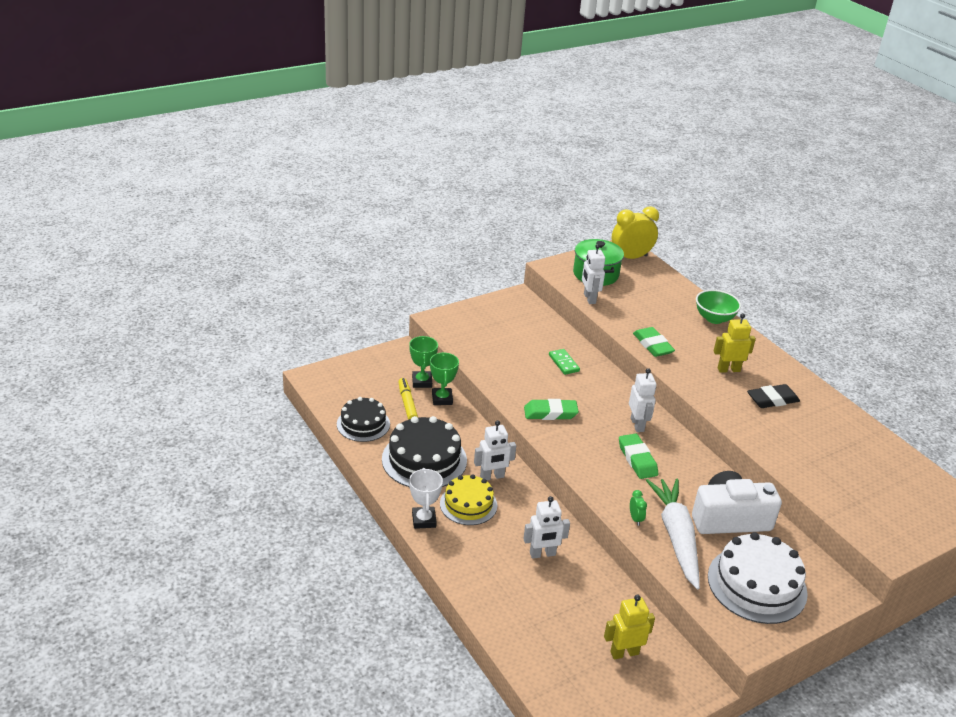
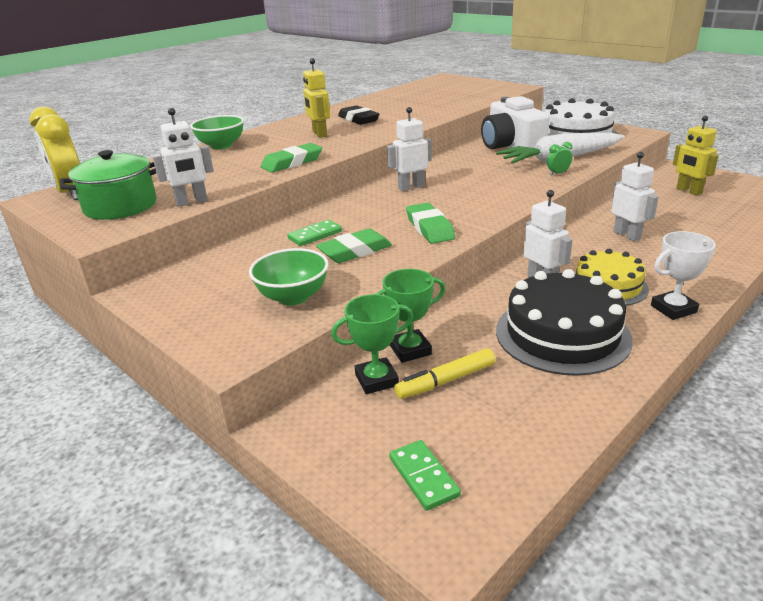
camera: 100 degrees left, 5 degrees down
(347, 380) = (423, 477): none -> green domino
(363, 424) = (537, 415): black cake -> none
(482, 343) = (293, 297): none -> green bowl
(637, 459) = (469, 181): green eraser -> green eraser (355, 251)

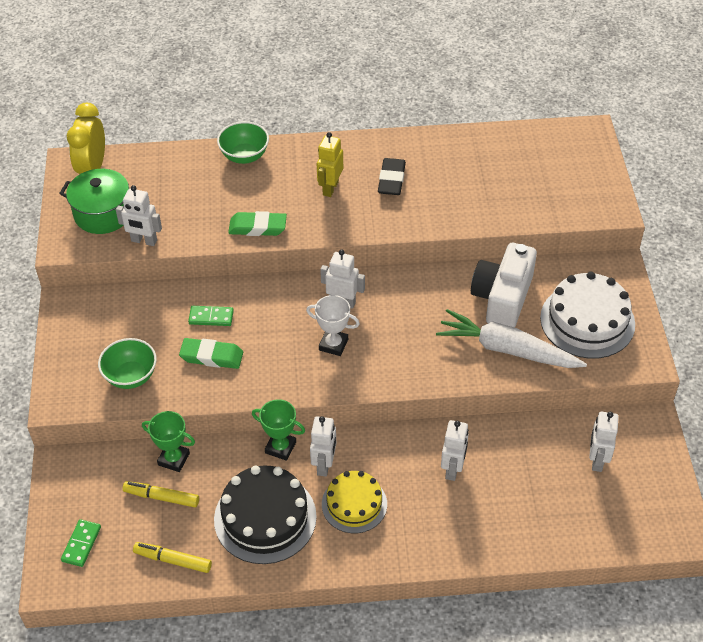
camera: 40 degrees right, 20 degrees up
(376, 380) = (132, 467): green trophy -> green trophy (280, 447)
(430, 228) = (285, 367): green eraser -> none
(543, 417) = (173, 560): none -> yellow marker
(558, 173) = (470, 369): green clock -> none
(673, 309) = (357, 555): white trophy -> white trophy (333, 344)
(689, 191) = (597, 460): yellow robot -> white robot

